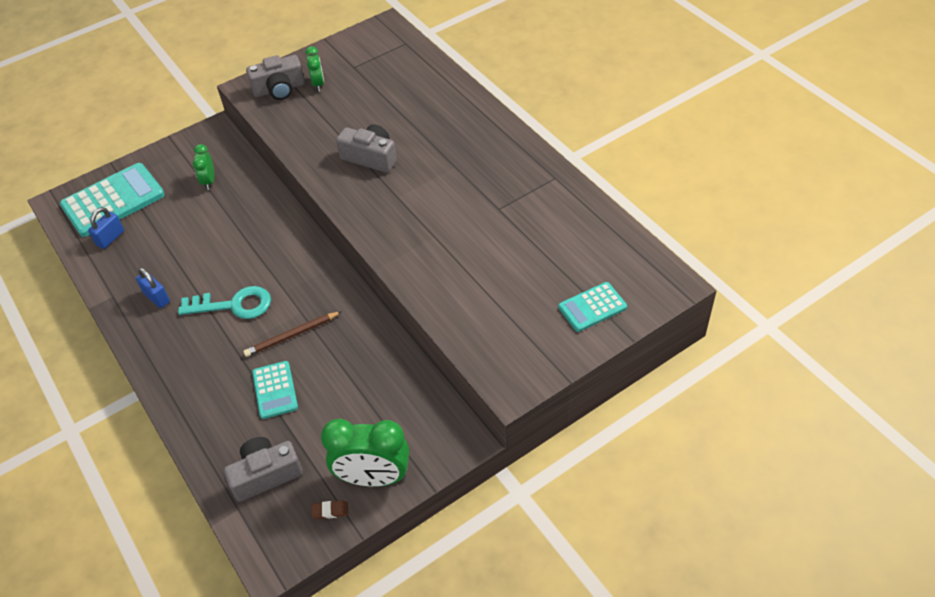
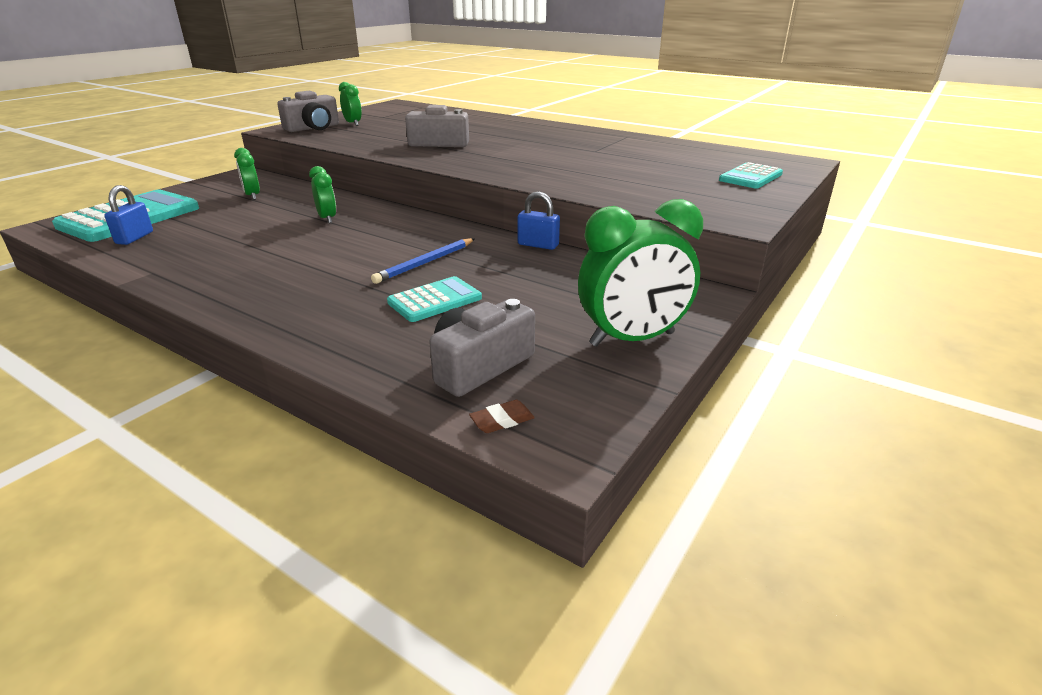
camera: 25 degrees left, 20 degrees down
(157, 297) = (220, 264): blue padlock -> blue padlock (538, 245)
(234, 305) = (333, 255): turquoise key -> none
(251, 240) = (327, 219): none -> green clock
(275, 390) = (435, 300): turquoise calculator -> turquoise calculator turned 90 degrees counterclockwise
(292, 335) = (425, 263): brown pencil -> blue pencil
(330, 511) = (603, 378): brown eraser -> brown eraser (502, 420)

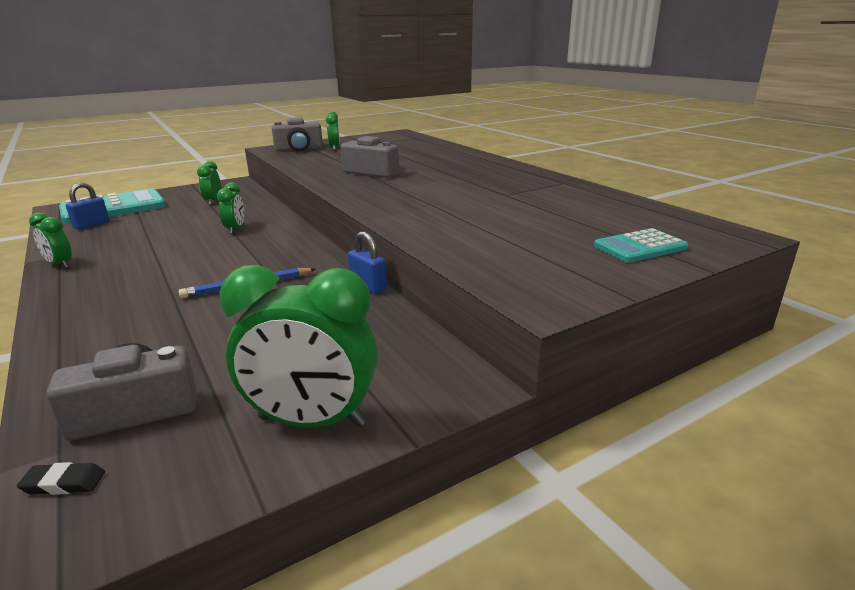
camera: 25 degrees right, 5 degrees down
(172, 280) = (60, 265): none -> green clock
(435, 300) = (202, 326): turquoise calculator -> none
(502, 420) = (64, 483): brown eraser -> black eraser

